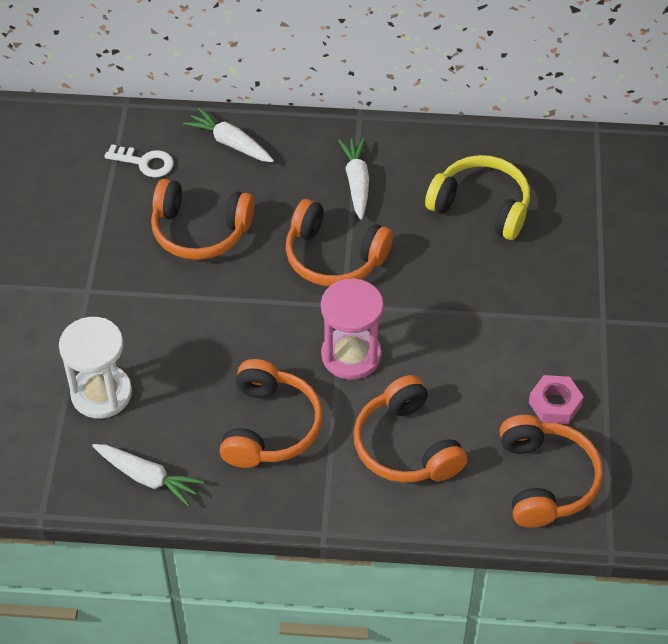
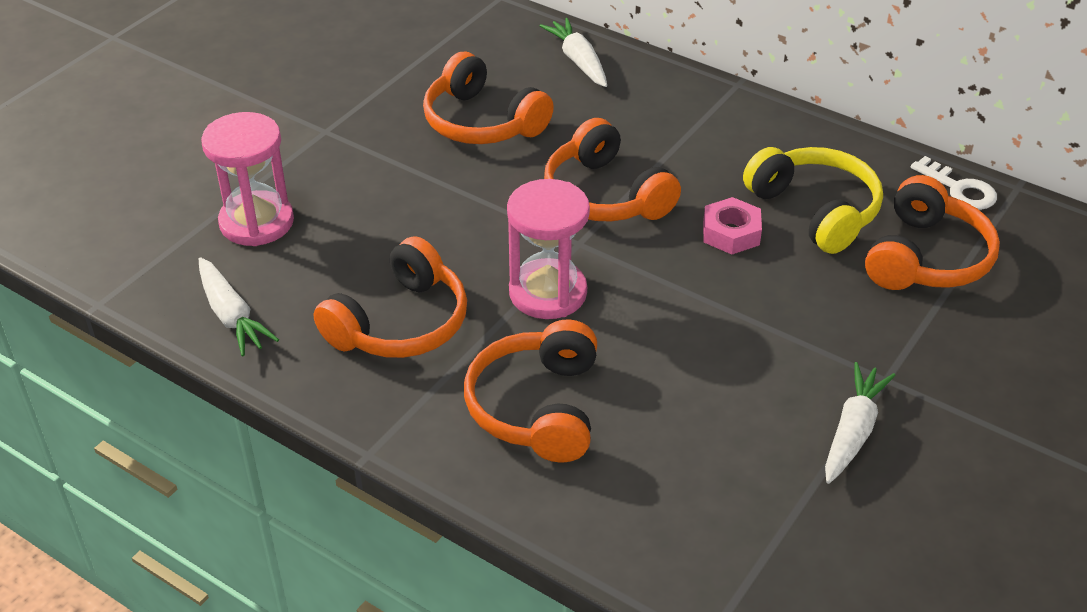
camera: 30 degrees right, 10 degrees down
(101, 393) = (256, 222): white hourglass -> pink hourglass
(145, 162) = (477, 48): white key -> white key (959, 189)
(357, 182) = (686, 139): white carrot -> white carrot (853, 431)
(545, 480) = (680, 519): orange headphones -> orange headphones (926, 257)
(555, 404) = (756, 441): pink nut -> pink nut (731, 233)

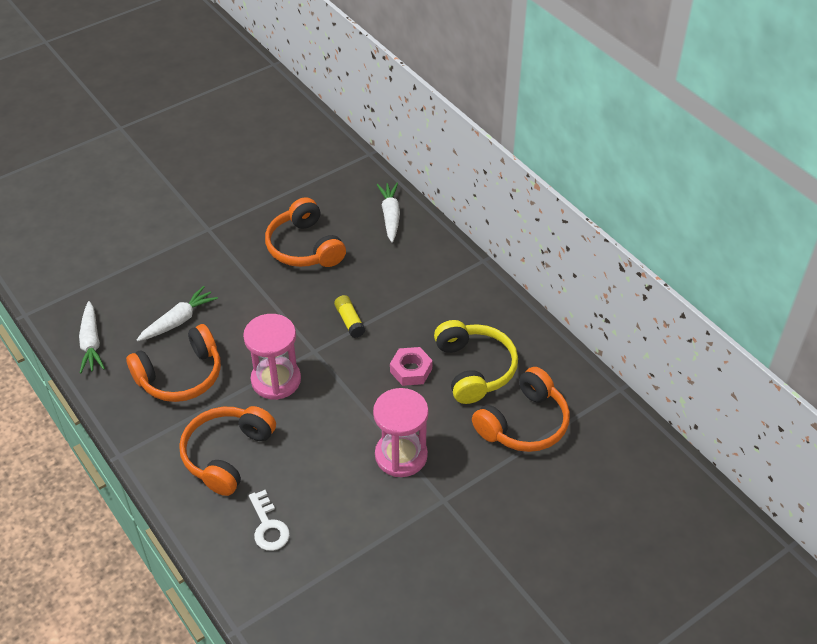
camera: 20 degrees right, 5 degrees up
(256, 222) = (136, 283): pink hourglass -> pink hourglass (401, 455)
(605, 195) = (350, 321): orange headphones -> yellow glue stick
(853, 431) = (400, 528): white carrot -> white carrot (178, 321)
(959, 189) = (579, 379): white key -> white key (268, 526)

